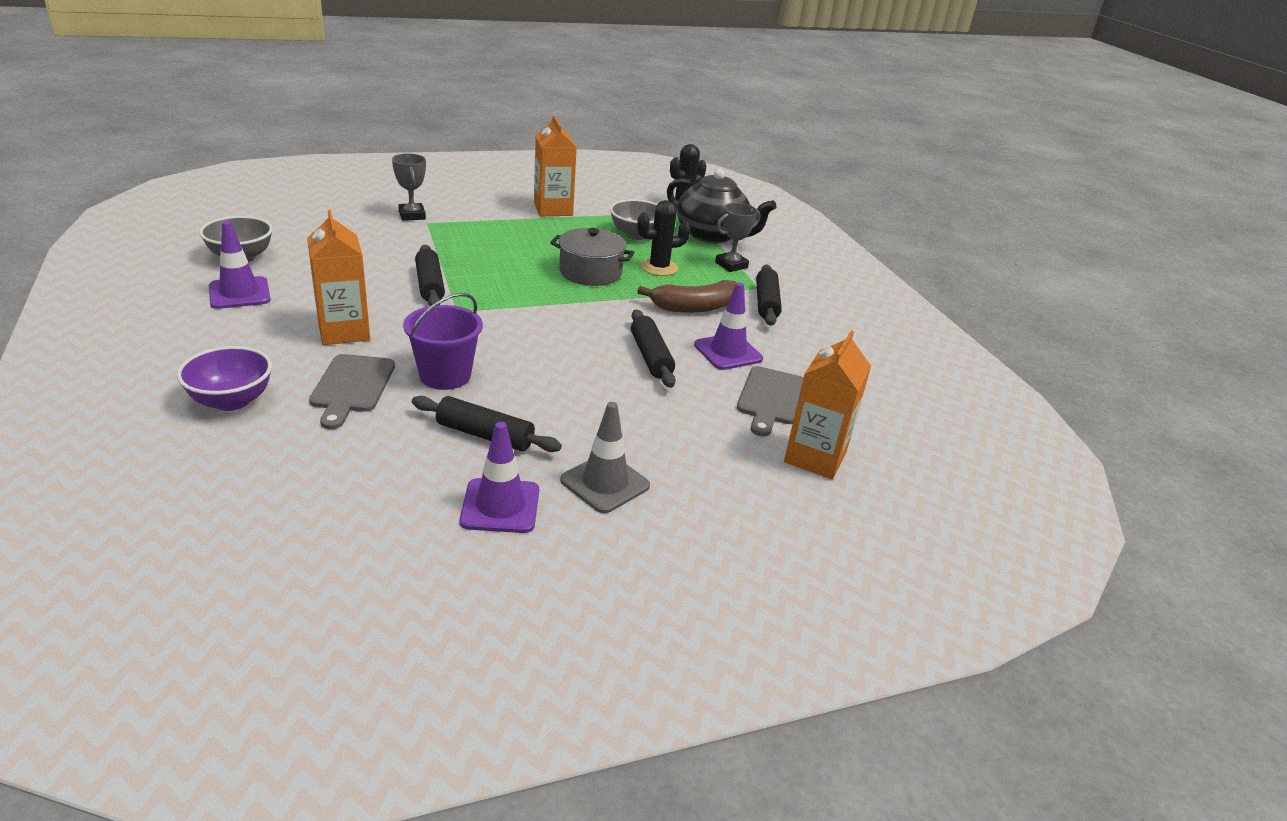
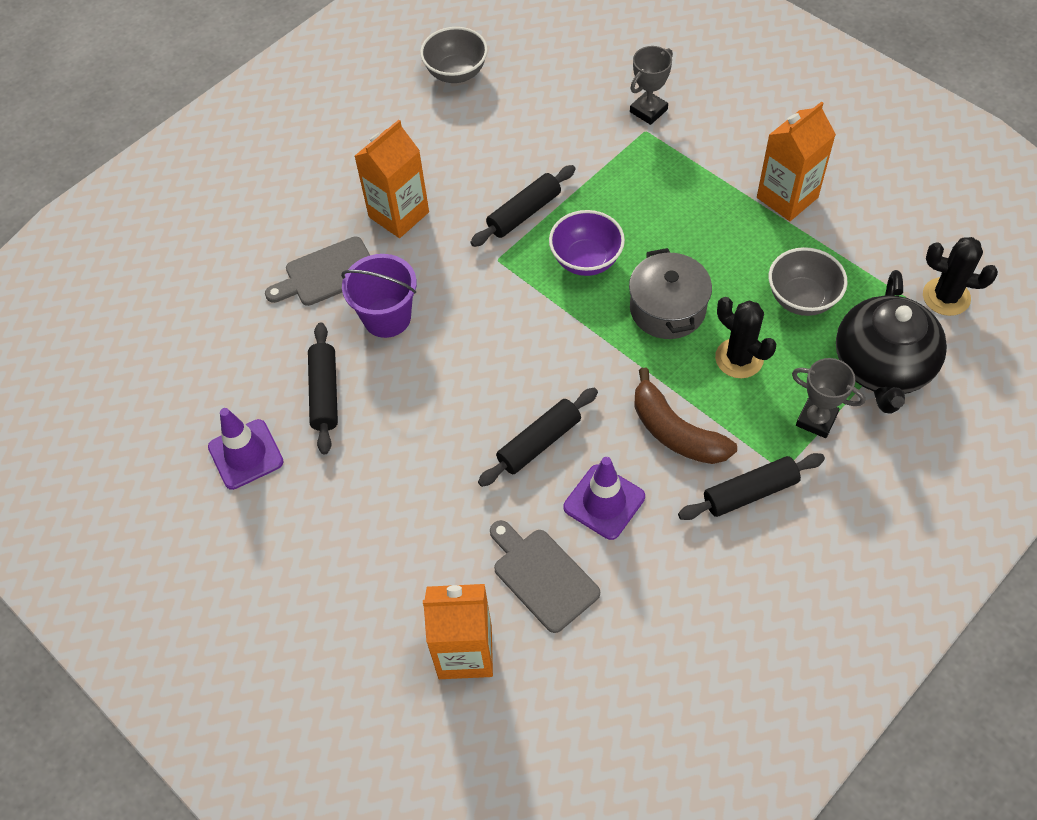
camera: 70 degrees right, 25 degrees up
(231, 401) = (260, 224): purple bowl -> purple bowl (586, 260)
(239, 293) = (400, 116): purple traffic cone -> none
(605, 483) = (317, 506): grey traffic cone -> none
(771, 399) = (542, 576): grey cutting board -> grey cutting board turned 60 degrees clockwise

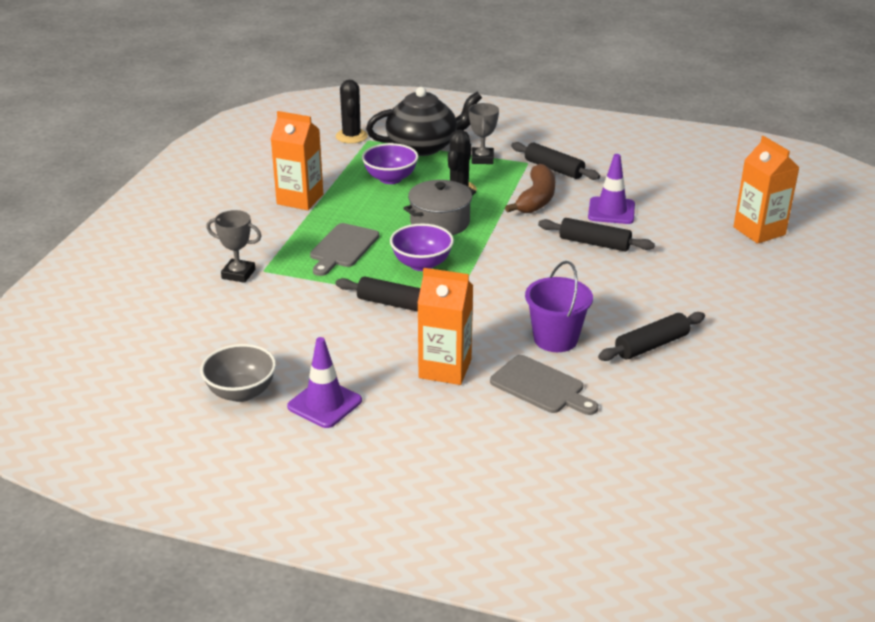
camera: 120 degrees left, 25 degrees down
(246, 454) = (741, 364): purple traffic cone -> purple traffic cone (324, 404)
(542, 576) = (682, 219): grey cutting board -> grey cutting board (342, 248)
(802, 298) = (390, 179): grey bowl -> purple bowl

